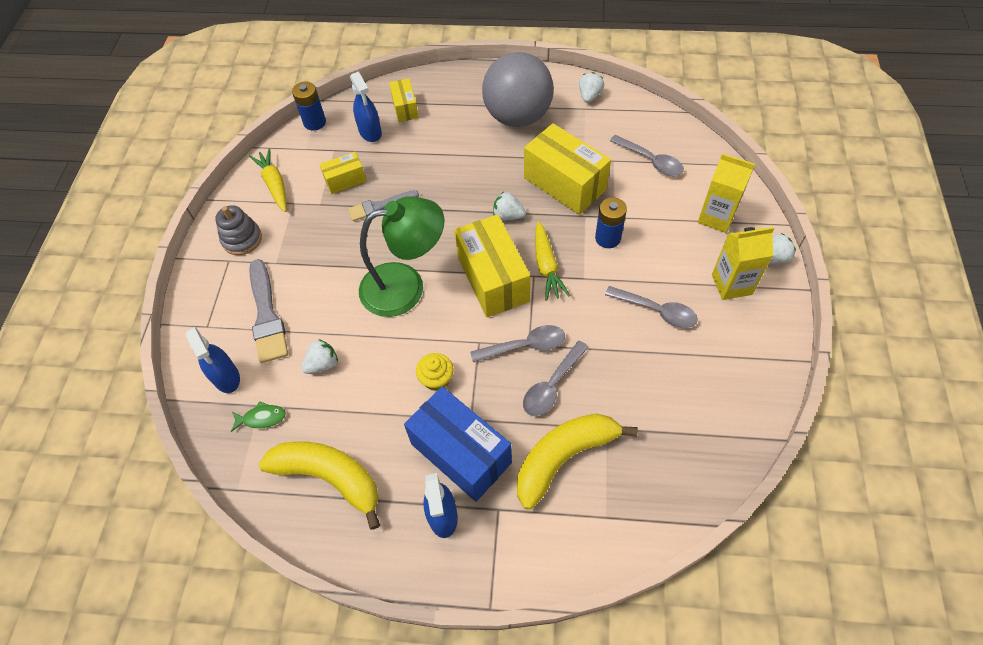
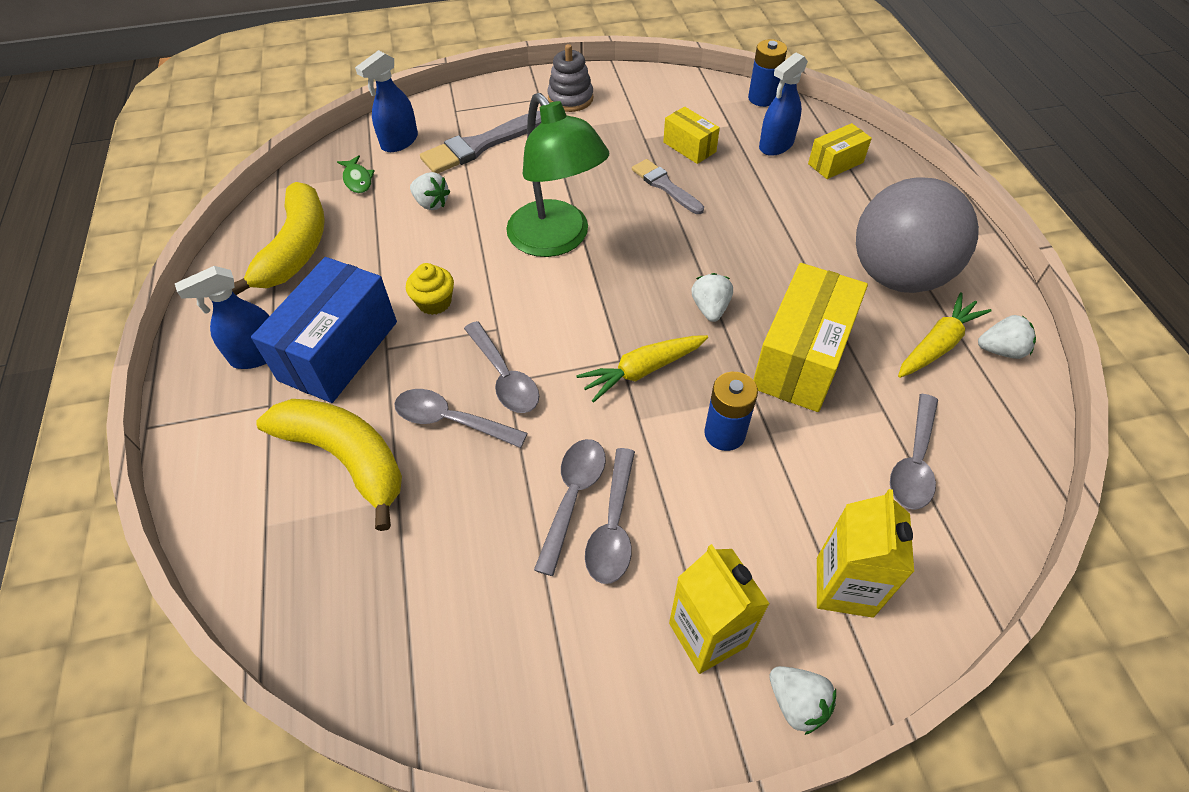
camera: 70 degrees right, 5 degrees down
(274, 185) = (654, 98): yellow carrot -> yellow carrot (937, 345)
(493, 279) = (598, 318): yellow box -> none
(631, 327) = (573, 497): none -> grey spoon

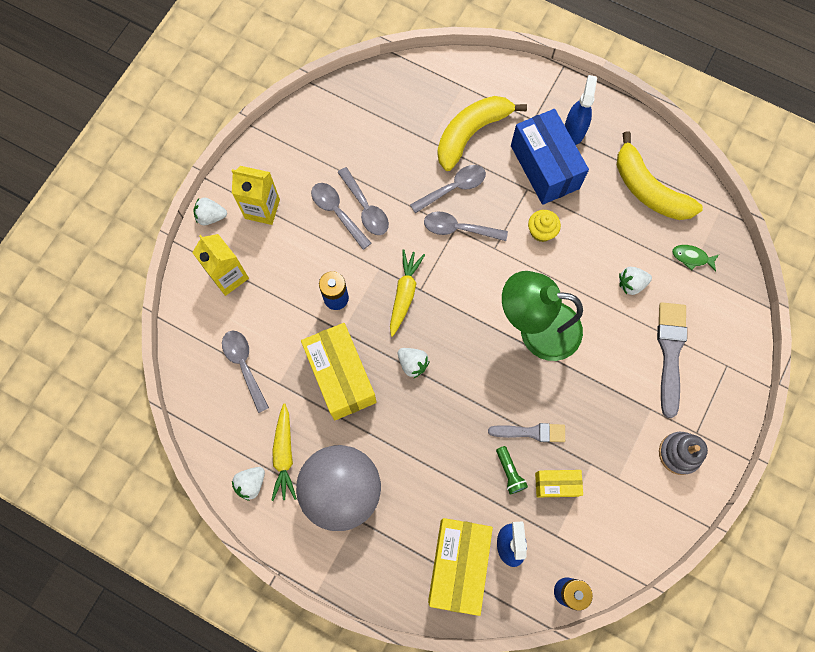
camera: 130 degrees right, 20 degrees up
(346, 458) = (471, 133): yellow banana -> yellow banana turned 150 degrees clockwise
(399, 142) = (716, 306): blue spray bottle -> none
(718, 178) = (509, 472): none -> green flashlight
(835, 163) = (458, 564): yellow box -> yellow box, size x1.92

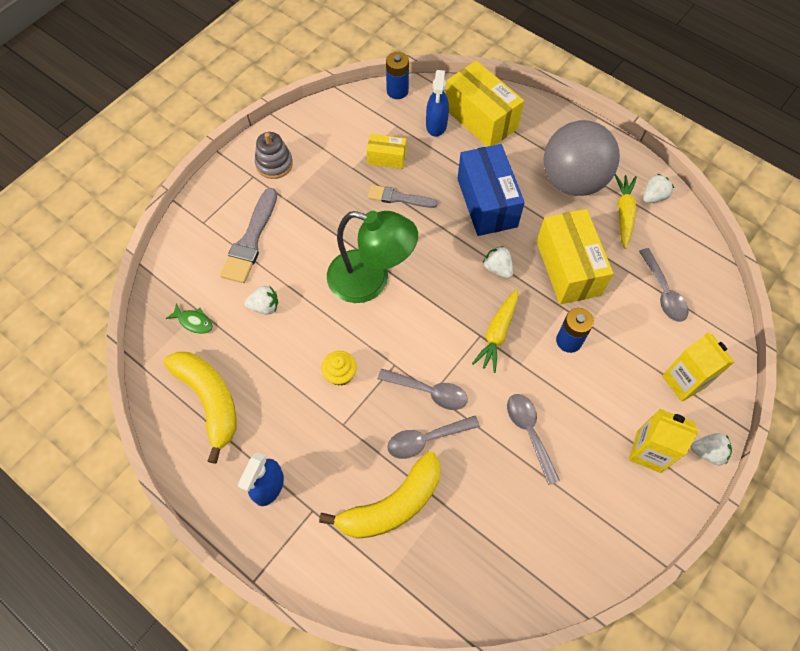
camera: 170 degrees left, 10 degrees down
(337, 212) = (562, 433): grey spoon -> none
(458, 564) = (480, 118): yellow box -> yellow box turned 60 degrees counterclockwise
(509, 472) = (424, 172): green flashlight -> none
(544, 167) = (316, 447): blue box -> blue box (487, 202)

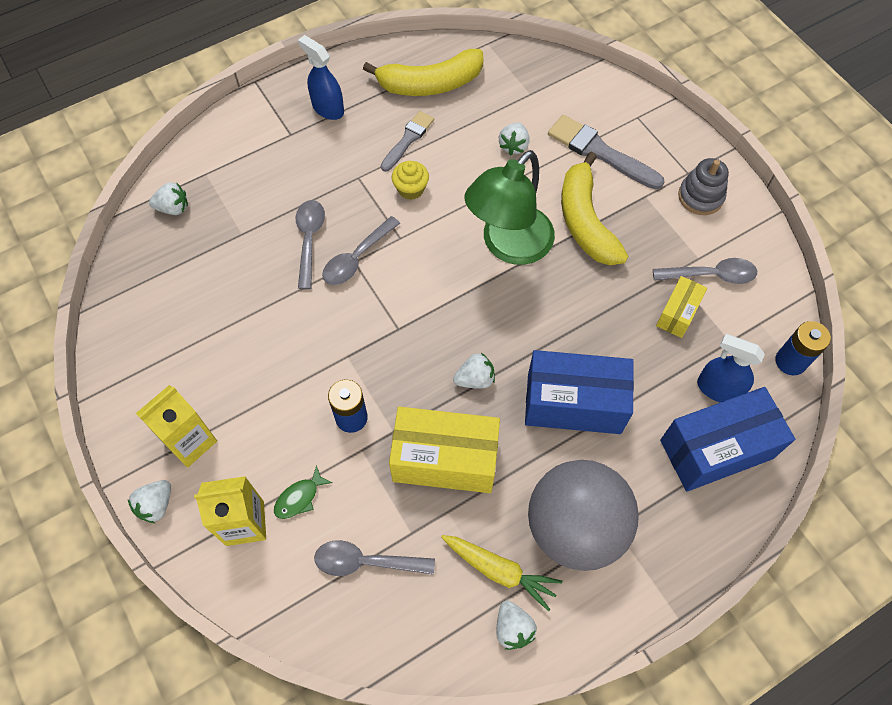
camera: 110 degrees right, 0 degrees up
(193, 322) = (519, 88): green fish -> green fish (299, 498)
(392, 505) = (263, 193): yellow banana -> yellow banana (585, 221)
(398, 198) = (612, 308): grey brush -> grey brush (408, 140)
(441, 587) = (173, 208): none -> white strawberry
(480, 118) = (716, 449): yellow box -> blue box
(497, 333) = (393, 346): yellow carrot -> none
(529, 432) = (269, 333): grey spoon -> grey spoon (711, 275)

